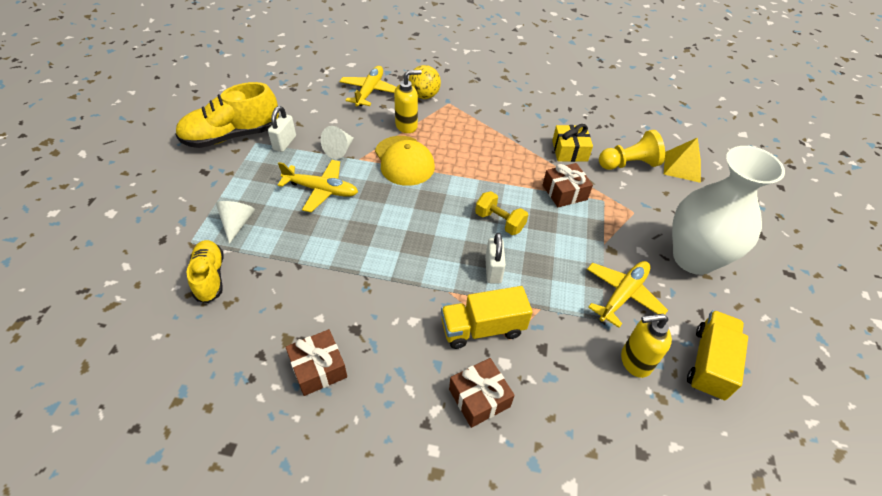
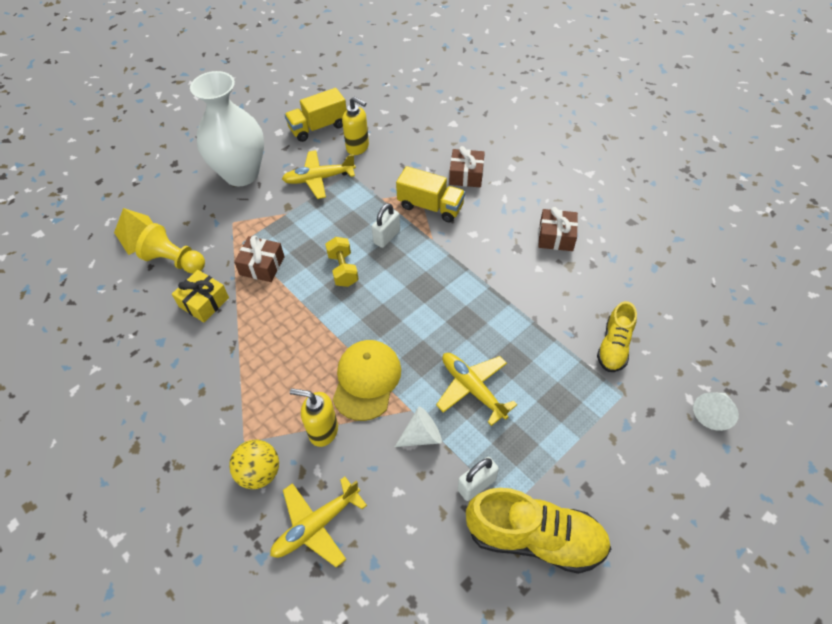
camera: 140 degrees left, 5 degrees up
(237, 223) = (572, 392): white cone -> white cone (712, 413)

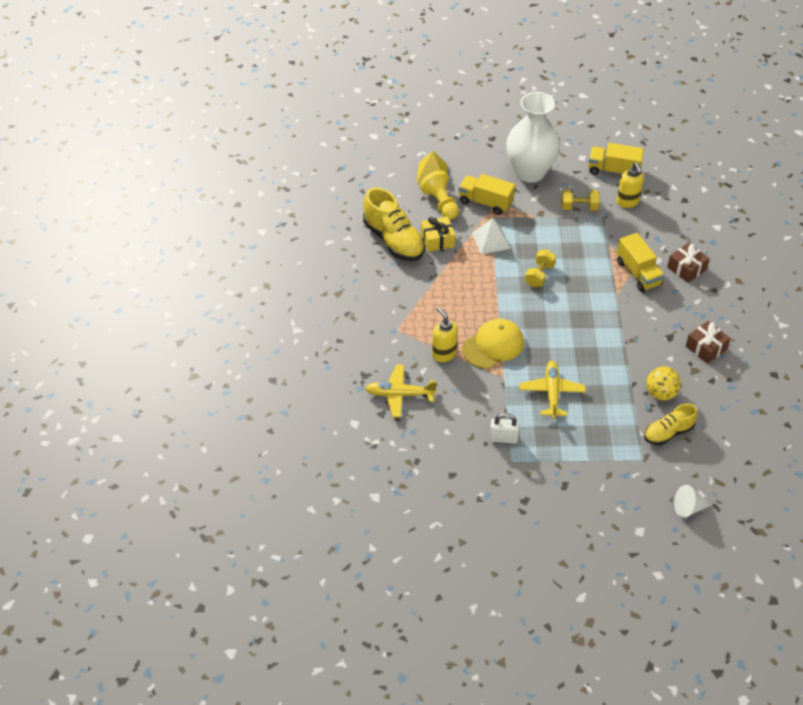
camera: 40 degrees right, 5 degrees down
(222, 230) = (485, 202): none -> yellow truck
(259, 472) = (392, 350): yellow ball -> yellow ball (660, 393)
(262, 265) = (491, 240): brown gift -> white pyramid
(319, 179) = (579, 207): yellow plane -> yellow dumbbell
(387, 237) = (588, 273): white padlock -> none
(422, 435) = (497, 394): white cone -> none
(534, 538) = (509, 483): yellow shoe -> yellow shoe (393, 240)

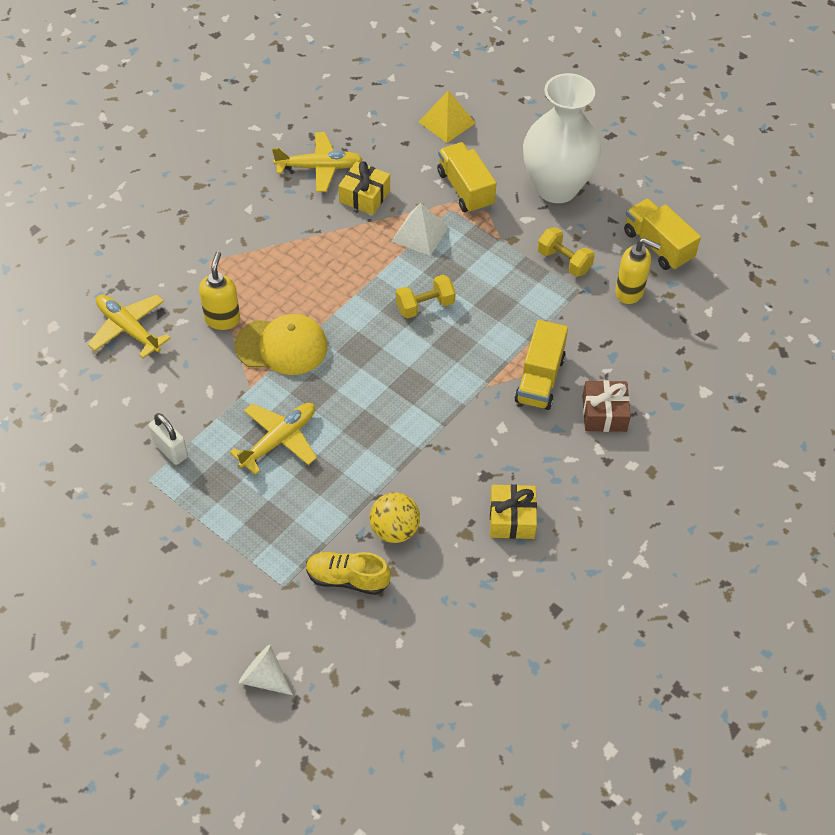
camera: 40 degrees right, 5 degrees up
(393, 240) = (319, 167): yellow shoe -> yellow plane
(441, 204) = (415, 161): yellow pawn -> none
(627, 202) = (630, 292): yellow soap dispenser -> yellow soap dispenser turned 90 degrees counterclockwise
(706, 348) = (512, 518): brown gift -> yellow gift

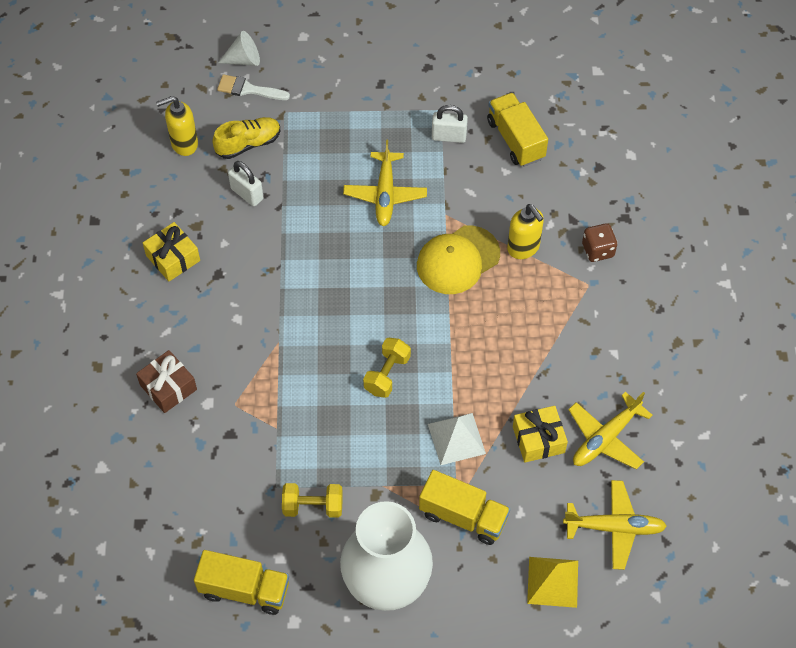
camera: 140 degrees right, 5 degrees up
(128, 329) = (578, 191): yellow plane -> yellow plane (614, 527)
(171, 278) = (598, 250): none -> brown dice
(292, 639) = (248, 89): none -> white brush
(394, 530) = (247, 194): yellow ball -> white padlock
(539, 379) = (241, 379): yellow truck -> yellow truck (515, 139)
(630, 292) = (232, 518): yellow soap dispenser -> yellow soap dispenser (184, 144)

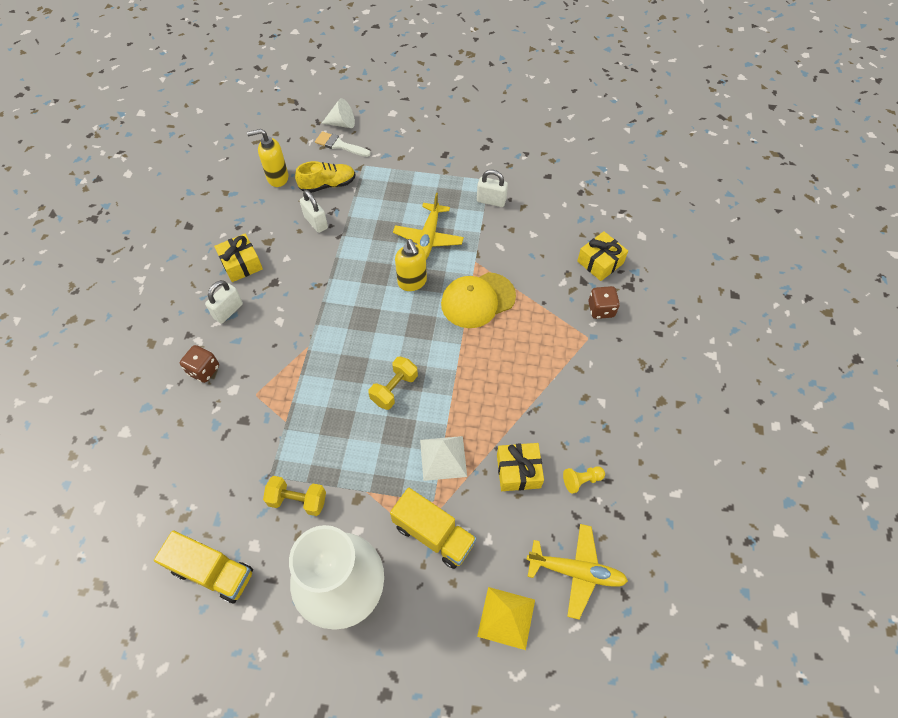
camera: 10 degrees right, 0 degrees up
(168, 387) = (204, 370): brown gift -> brown dice
(175, 316) = (228, 311): none -> white padlock
(515, 139) = (546, 210): yellow truck -> none
(523, 248) = (536, 298): yellow soap dispenser -> yellow soap dispenser (412, 282)
(588, 194) = (600, 262): none -> yellow gift
(605, 438) = (581, 480): yellow plane -> yellow pawn

